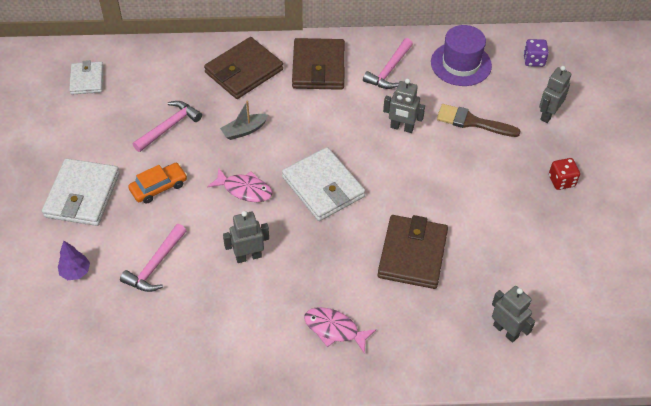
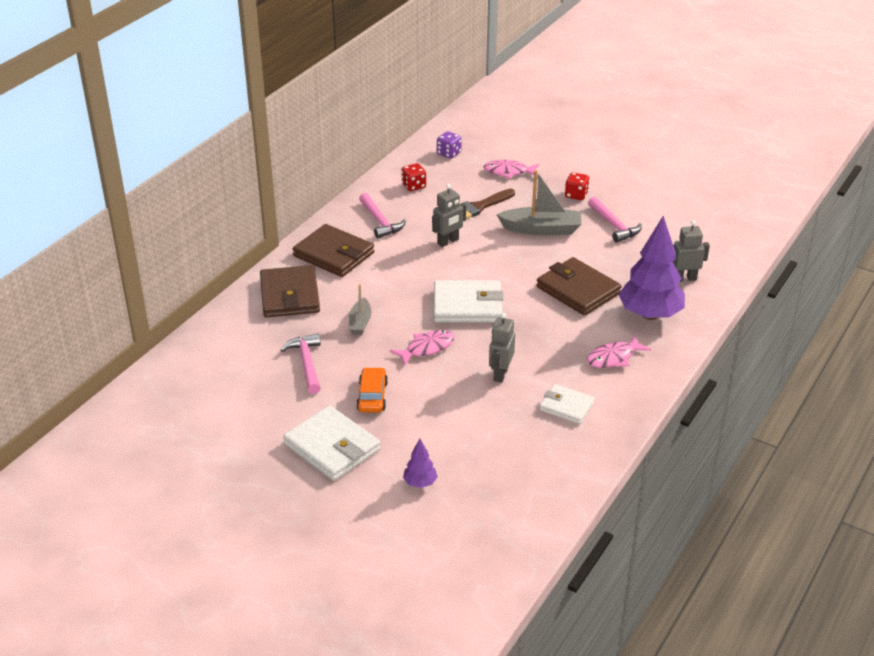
camera: 55 degrees left, 15 degrees down
(87, 80) = (186, 393): white wallet -> white wallet (566, 406)
(155, 265) = (459, 430): pink hammer -> pink hammer (614, 225)
(423, 328) = (650, 315): none -> purple tree
(461, 64) = (414, 186): purple hat -> red dice
(481, 182) = (541, 229): none -> grey boat
(548, 114) = (509, 172): grey robot -> pink fish

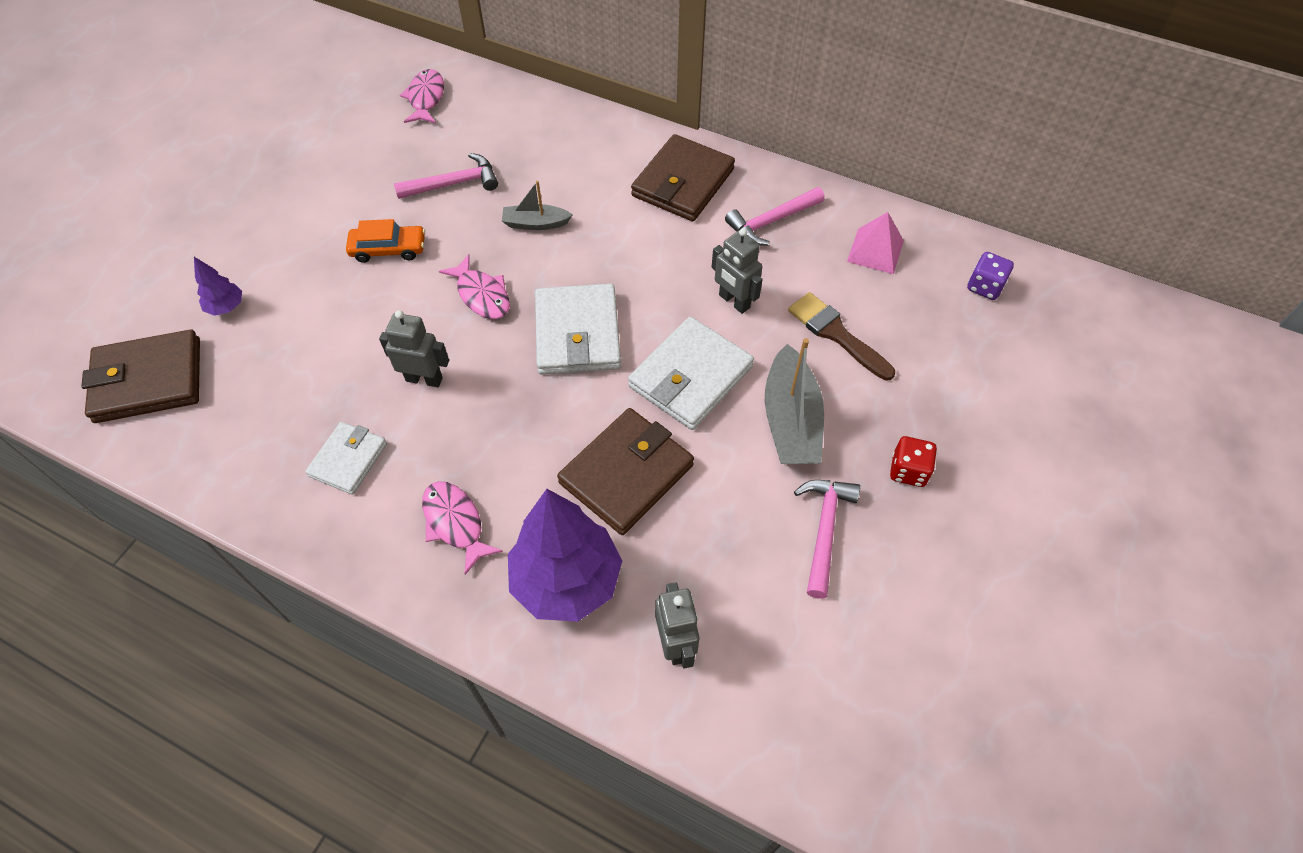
camera: 85 degrees right, 20 degrees up
(290, 295) = (589, 152): brown wallet -> brown wallet (148, 380)
(332, 447) = (301, 222): white wallet -> white wallet (690, 377)
(414, 186) = (875, 251): red dice -> pink pyramid
(509, 172) = (954, 369): pink fish -> pink fish (426, 98)
(614, 225) = (824, 530): pink hammer -> pink hammer turned 135 degrees clockwise

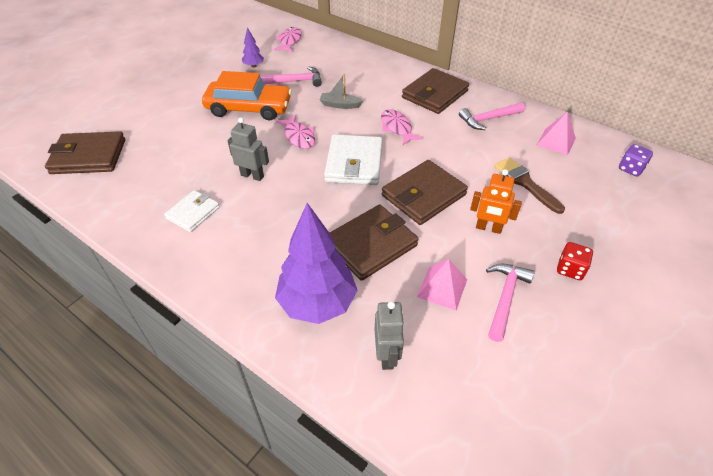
camera: 10 degrees right, 10 degrees down
(226, 307) = (146, 126): purple tree -> purple tree (253, 66)
(388, 249) = (249, 108): orange car -> orange car, size x1.80
(455, 523) = (251, 258): pink fish -> pink fish (397, 128)
(690, 377) = (423, 195): white wallet -> brown wallet
(734, 301) = (458, 158): grey robot -> none
(737, 528) = (442, 288): none -> pink pyramid
(790, 420) = (488, 228): grey boat -> orange robot

